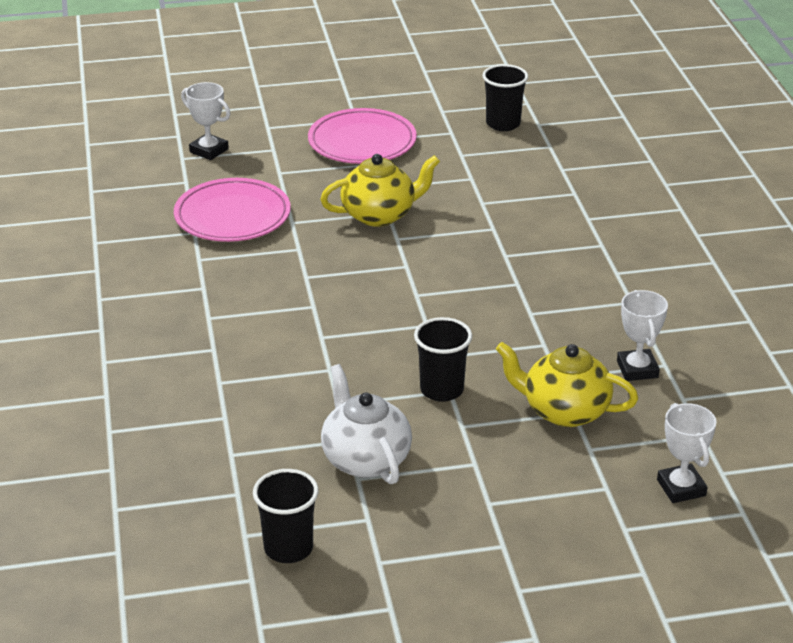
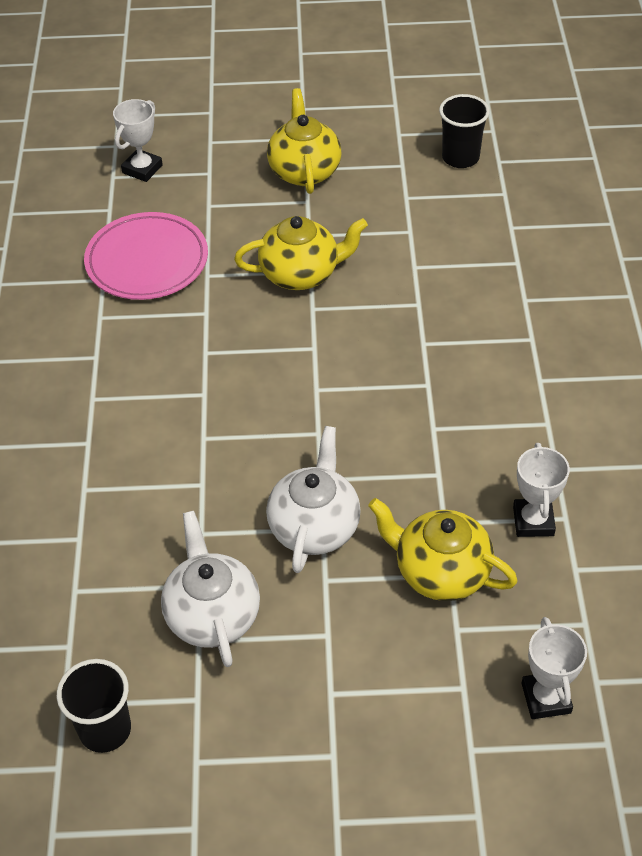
camera: 10 degrees right, 15 degrees up
(209, 150) = (142, 169): white trophy -> white trophy turned 75 degrees clockwise
(362, 142) = (304, 171): pink plate -> yellow teapot
(442, 390) = (314, 526): black cup -> white teapot

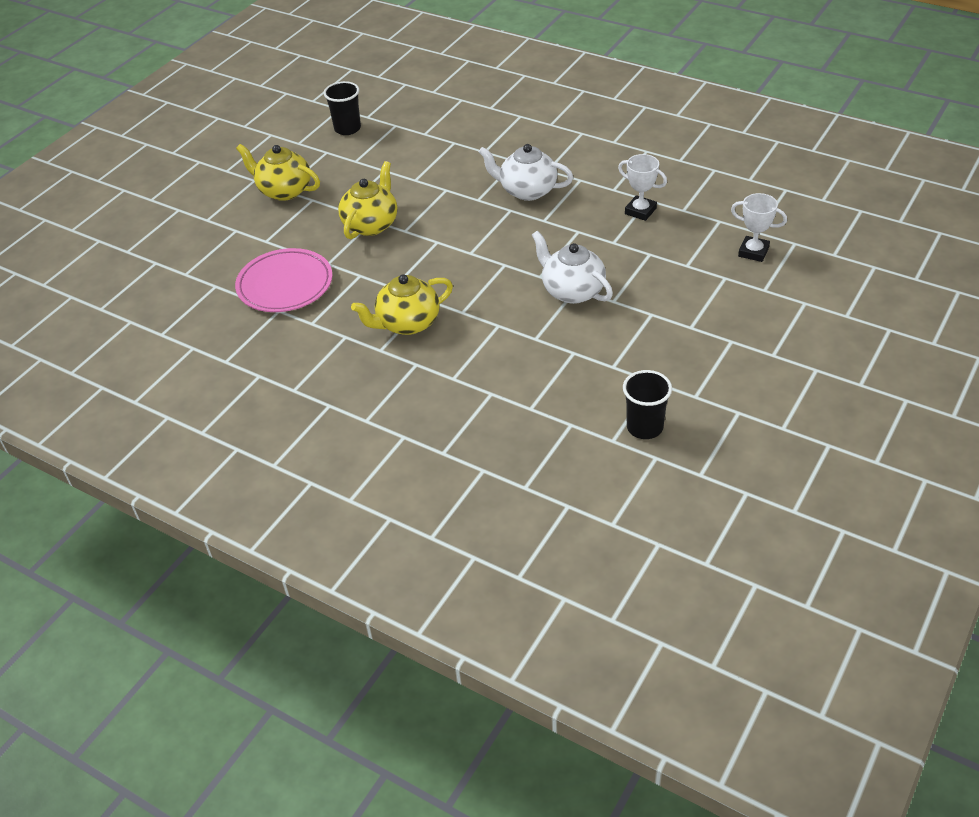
camera: 55 degrees left, 5 degrees down
(142, 169) = (195, 258): white trophy -> none
(212, 615) = (599, 354): white teapot -> white teapot (527, 191)
(440, 572) = (645, 256): yellow teapot -> yellow teapot (407, 323)

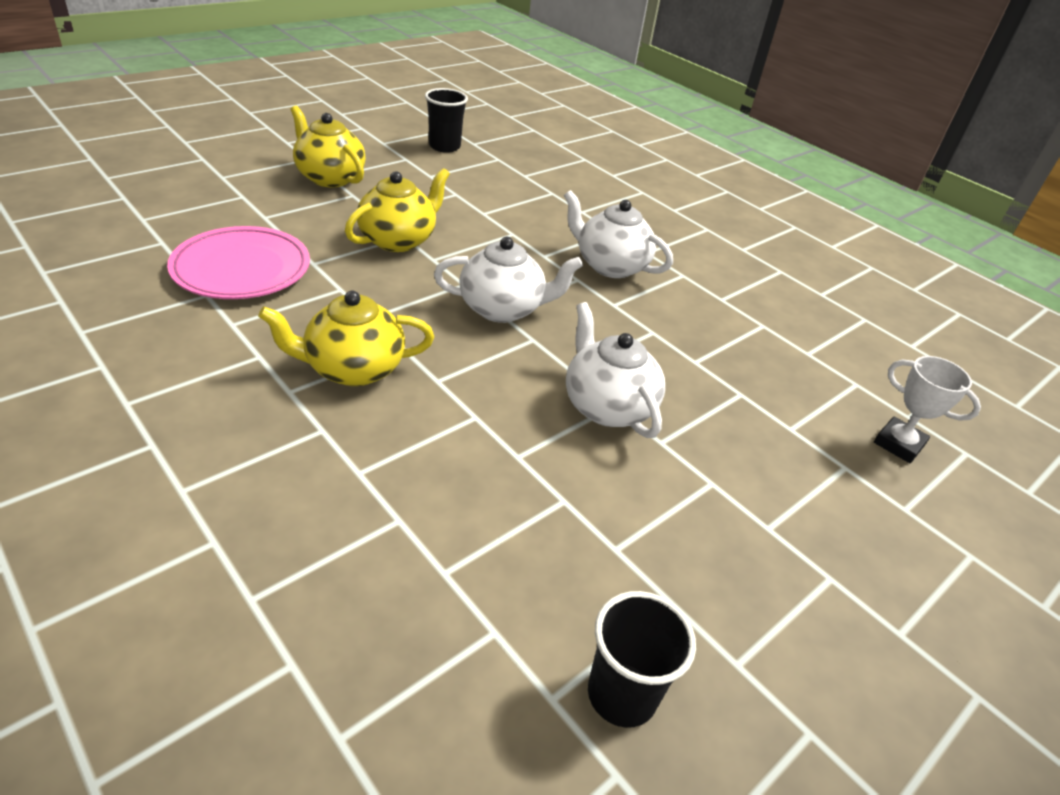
camera: 10 degrees right, 5 degrees down
(473, 250) = (503, 309): none -> white teapot
(640, 211) = (748, 335): white trophy -> none

